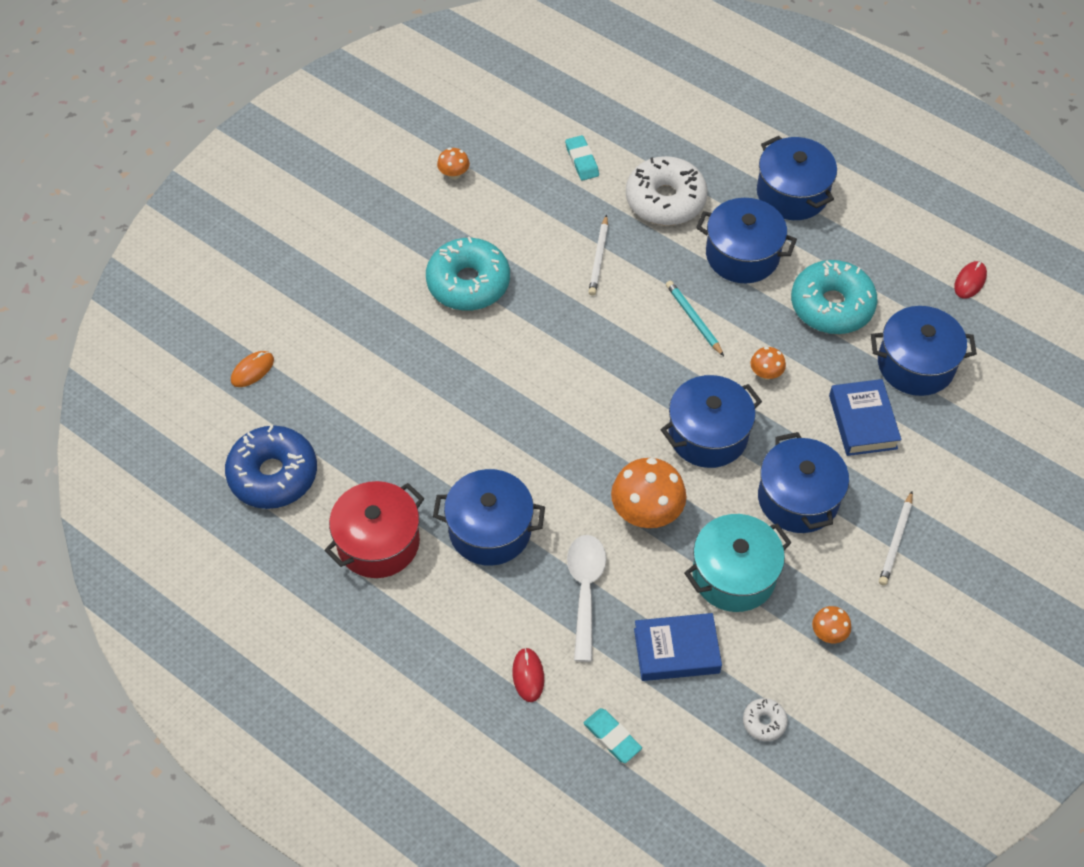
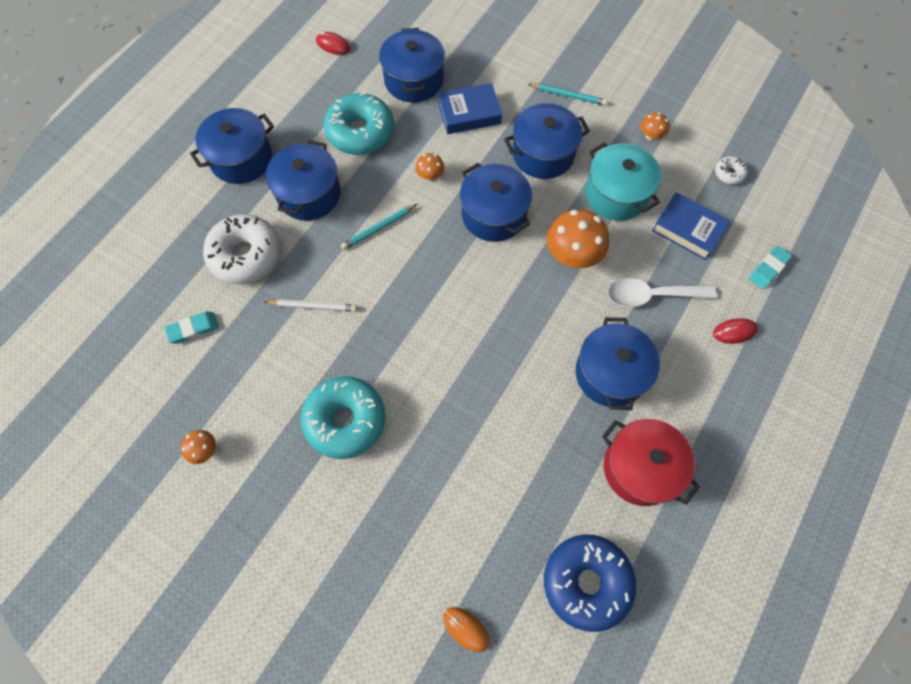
camera: 95 degrees left, 10 degrees up
(676, 651) = (688, 229): blue book -> blue book turned 45 degrees counterclockwise
(895, 541) = (568, 96): white pencil -> turquoise pencil

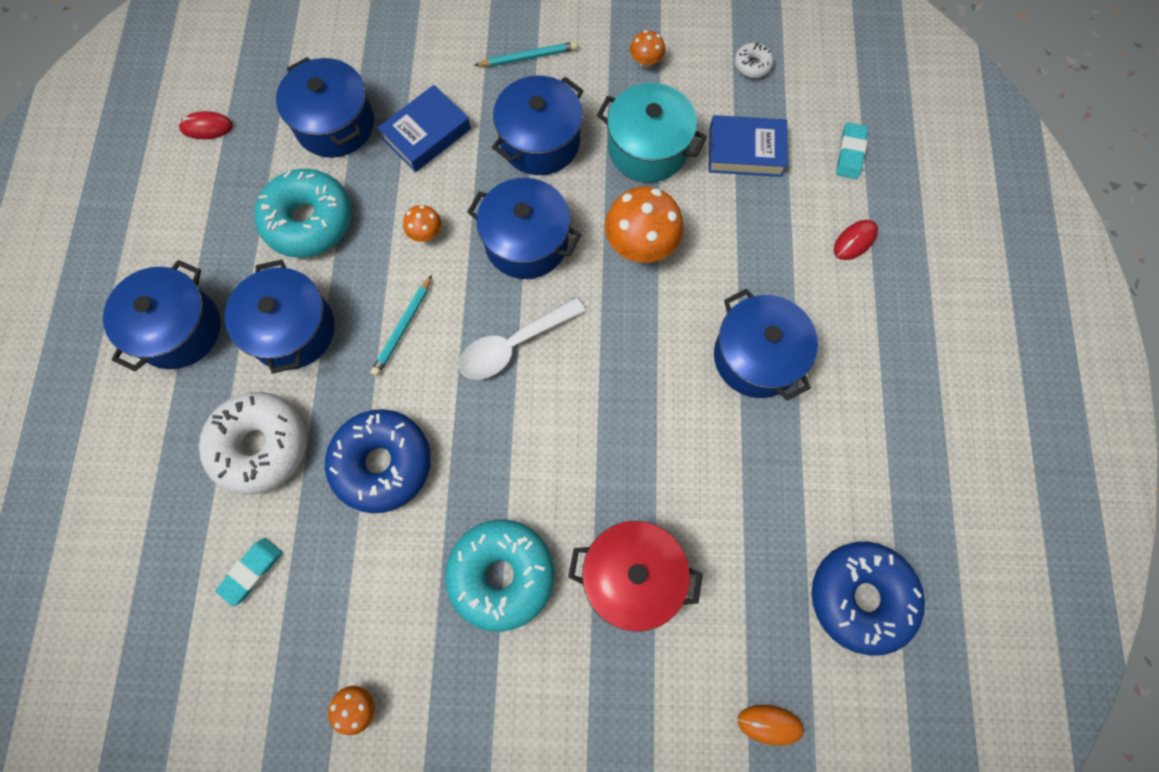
camera: 30 degrees left, 5 degrees up
(313, 306) = (382, 463): white pencil -> blue donut
(640, 468) = (844, 443): red pot -> red pot (632, 577)
(651, 295) = (749, 246): white spoon -> white spoon (513, 345)

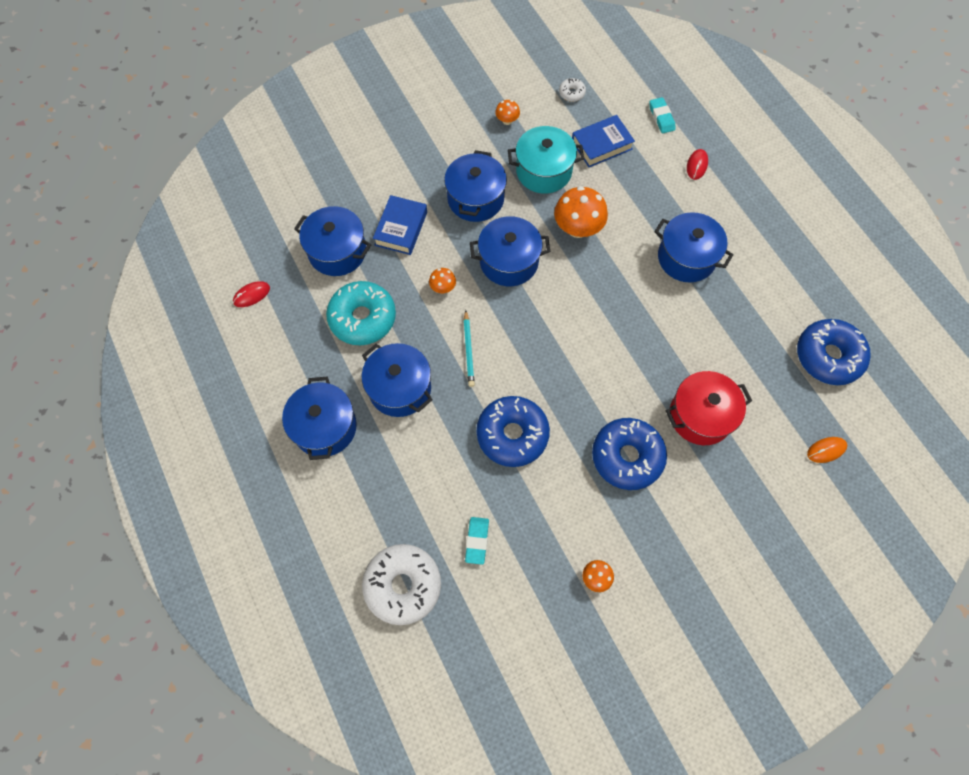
camera: 30 degrees left, 5 degrees down
(260, 446) = (429, 466): white donut -> white donut (403, 585)
(501, 575) = (627, 457): turquoise donut -> blue donut
(513, 345) = (543, 325): white spoon -> none
(528, 57) = (433, 152): turquoise pencil -> none

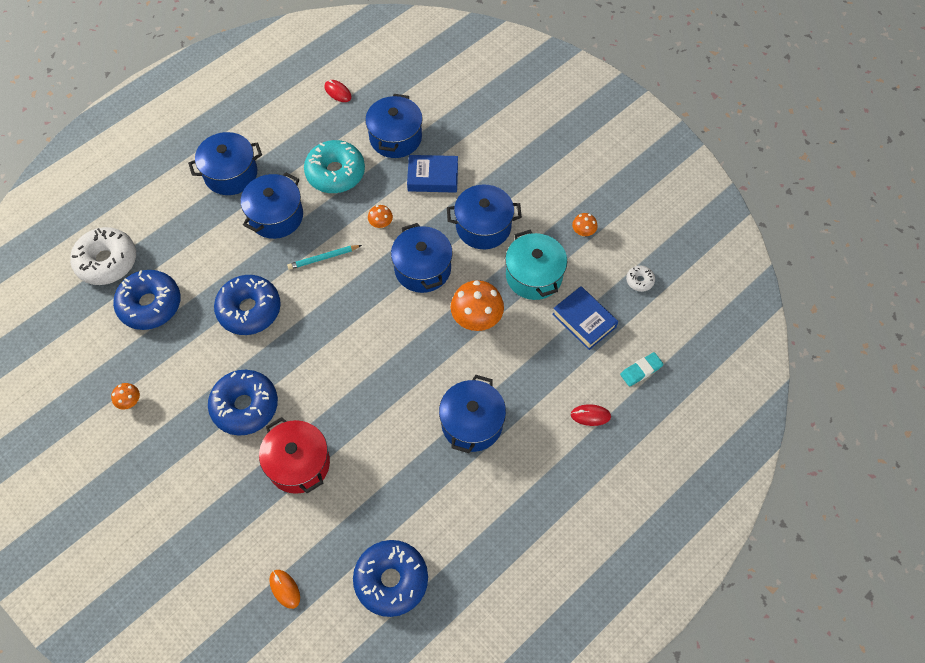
camera: 75 degrees right, 5 degrees down
(477, 541) = (150, 305): turquoise eraser -> blue donut

